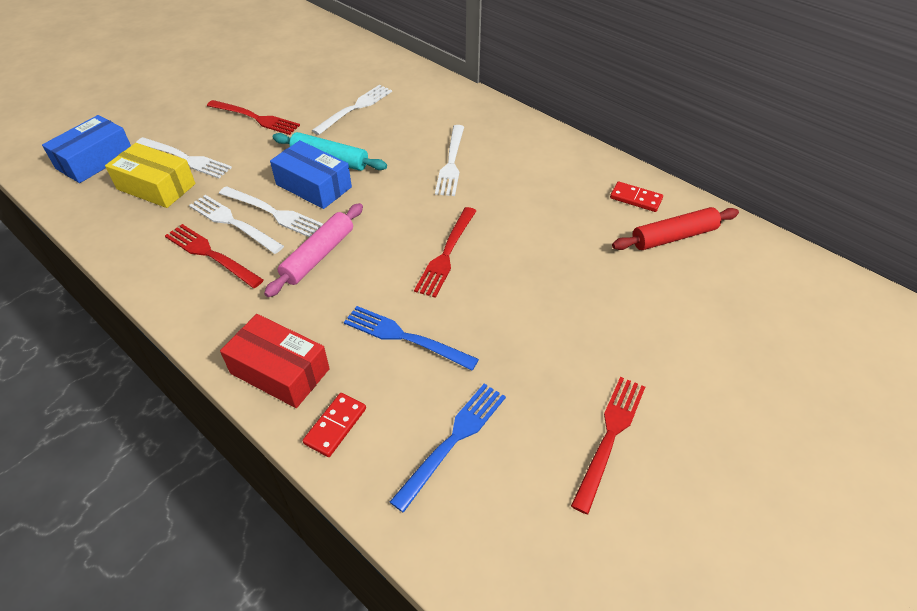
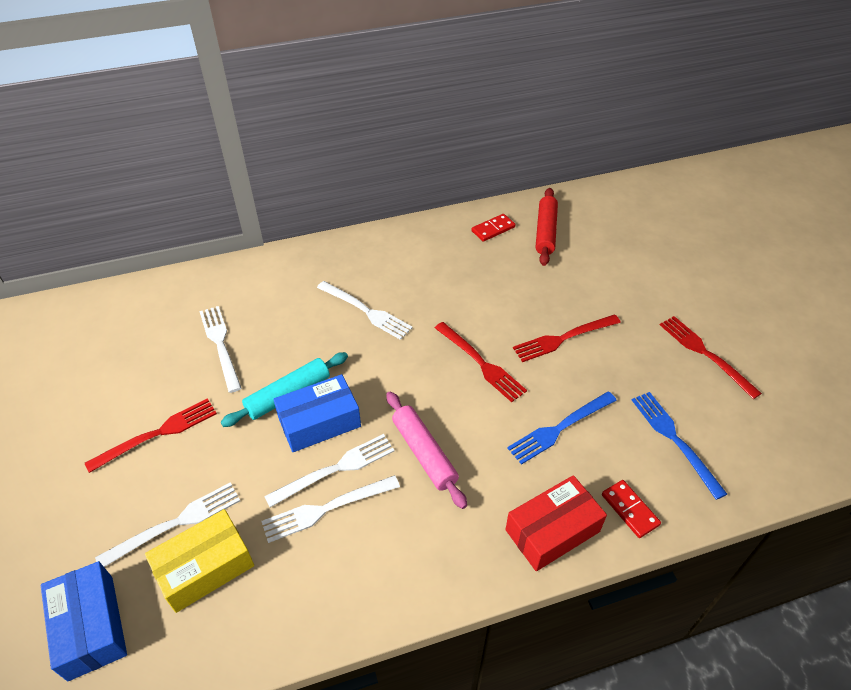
camera: 60 degrees left, 0 degrees up
(210, 254) = (361, 544): red fork -> red fork (562, 339)

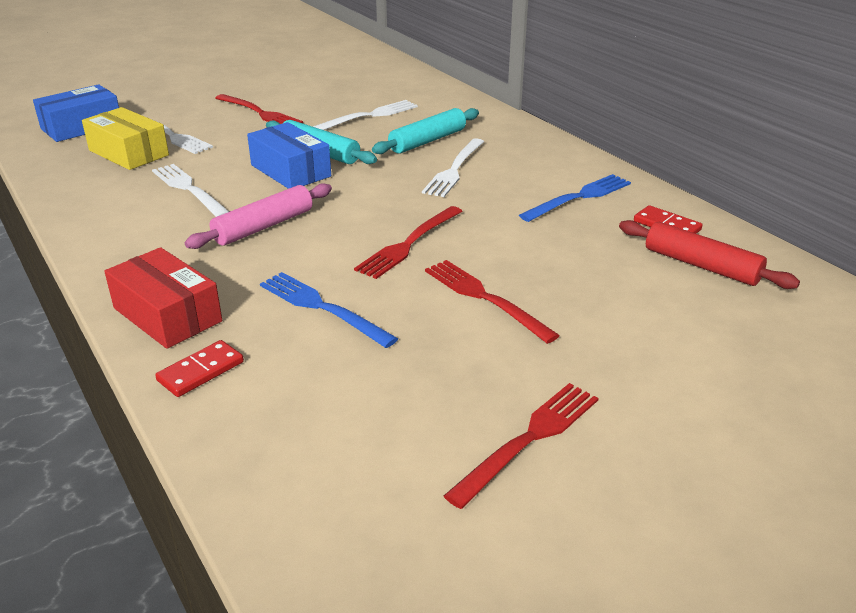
camera: 75 degrees right, 15 degrees down
(301, 315) = (428, 141): none -> turquoise rolling pin
(336, 468) = (236, 187): white fork -> none
(545, 232) = (701, 265): red rolling pin -> red rolling pin turned 45 degrees clockwise
(673, 439) = (331, 407): blue fork -> blue fork (580, 197)

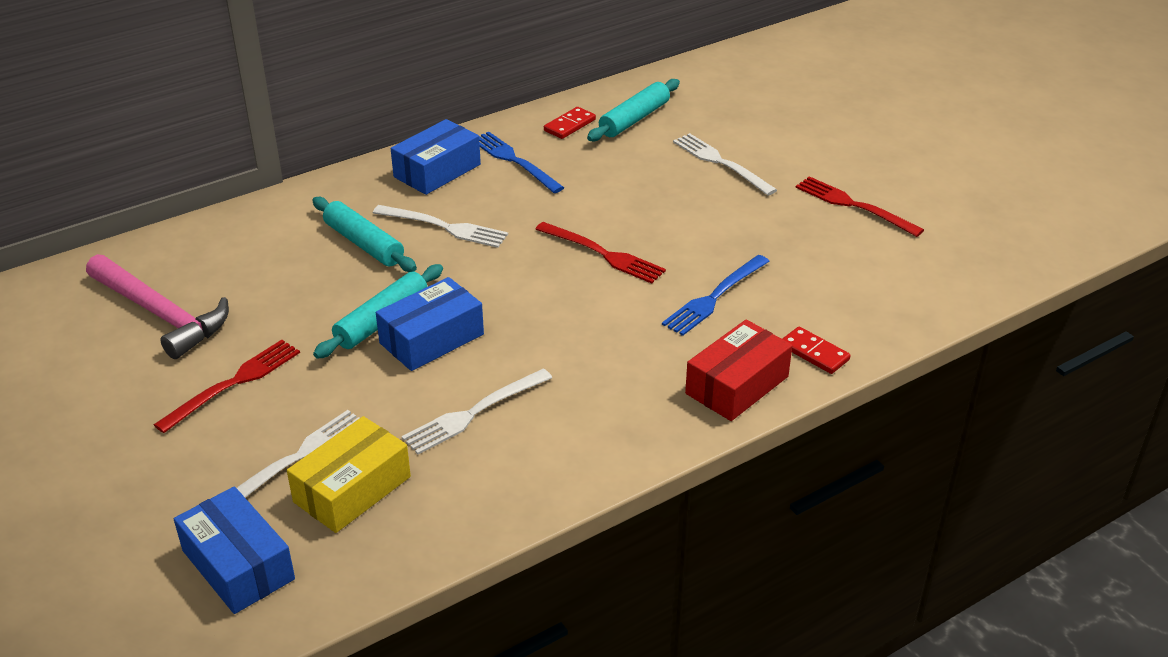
camera: 90 degrees left, 5 degrees up
(264, 226) = (568, 345): pink rolling pin -> none
(343, 88) = (161, 314): none -> pink hammer
(370, 115) = (272, 287): white fork -> white fork (720, 162)
(483, 297) = (690, 217): red fork -> none
(550, 163) = (437, 171): none -> blue box
(701, 265) = (634, 119): red rolling pin -> turquoise rolling pin

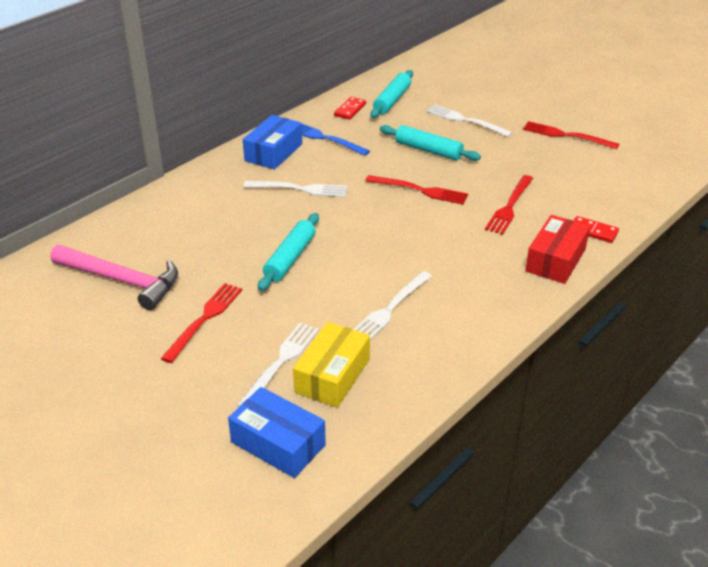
camera: 15 degrees left, 0 degrees up
(364, 244) = (248, 209): turquoise rolling pin -> turquoise rolling pin (428, 150)
(432, 339) = (332, 265): blue box -> none
(714, 298) = (509, 207): blue fork -> red fork

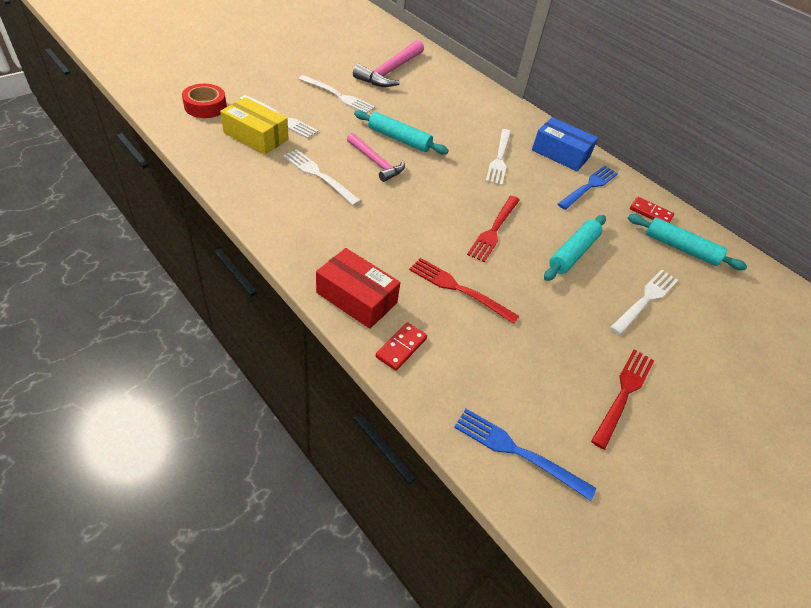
camera: 90 degrees right, 10 degrees up
(205, 318) = (339, 96): red fork -> white fork
(278, 443) = (205, 106): blue box -> red tape
(345, 270) = (376, 162): none -> pink hammer
(645, 178) = (516, 451): none -> blue fork

